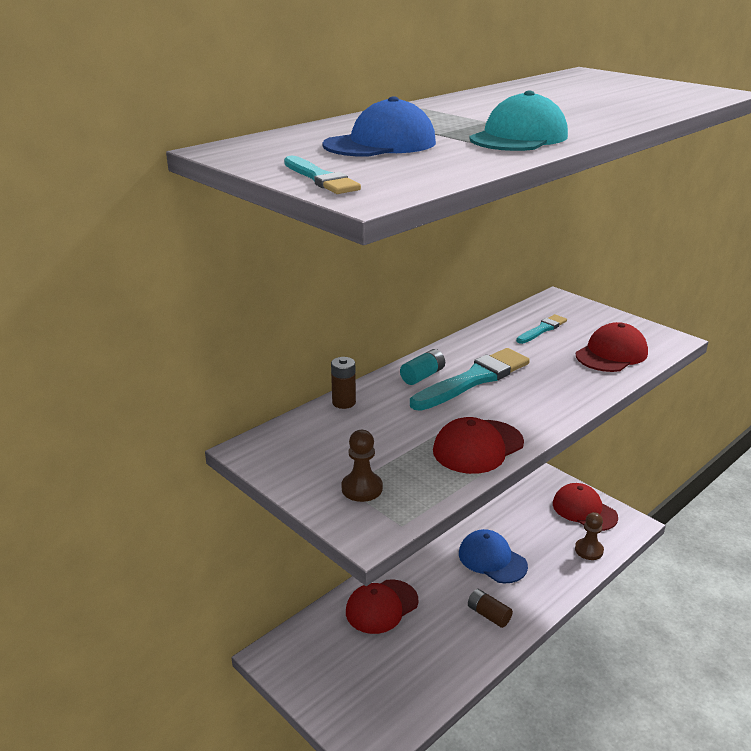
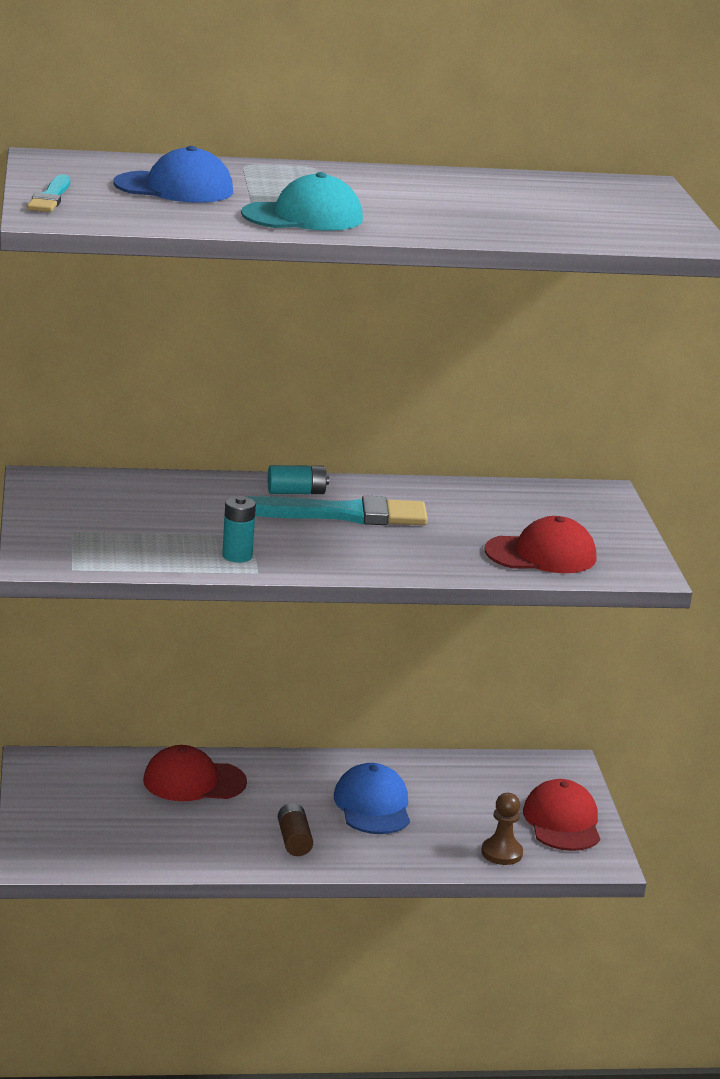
camera: 35 degrees right, 5 degrees down
(344, 402) = (181, 481): brown battery -> none
(362, 488) = (84, 537): brown pawn -> none
(478, 447) = (237, 556): red cap -> turquoise battery
(542, 329) = (513, 508): turquoise brush -> none

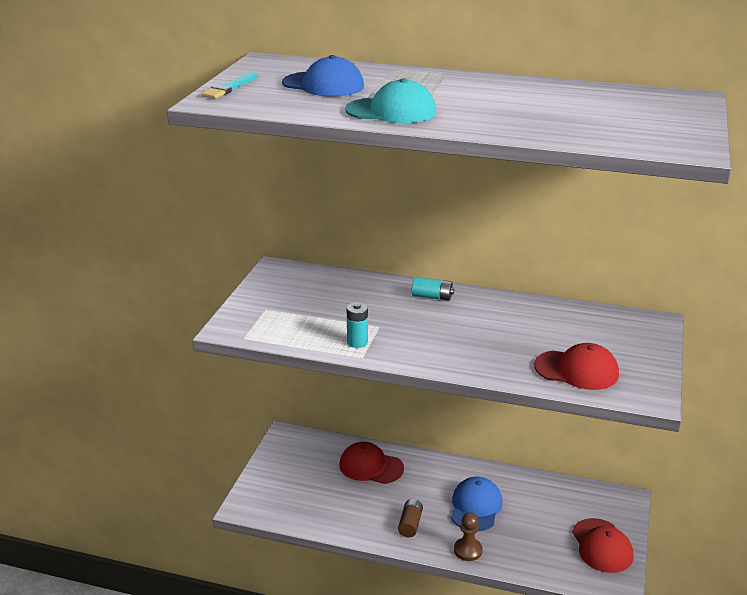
camera: 25 degrees right, 5 degrees up
(341, 514) = (451, 318): turquoise brush -> none
(501, 853) = (546, 563): brown pawn -> brown pawn (468, 550)
(562, 822) = (602, 546): red cap -> red cap turned 150 degrees clockwise

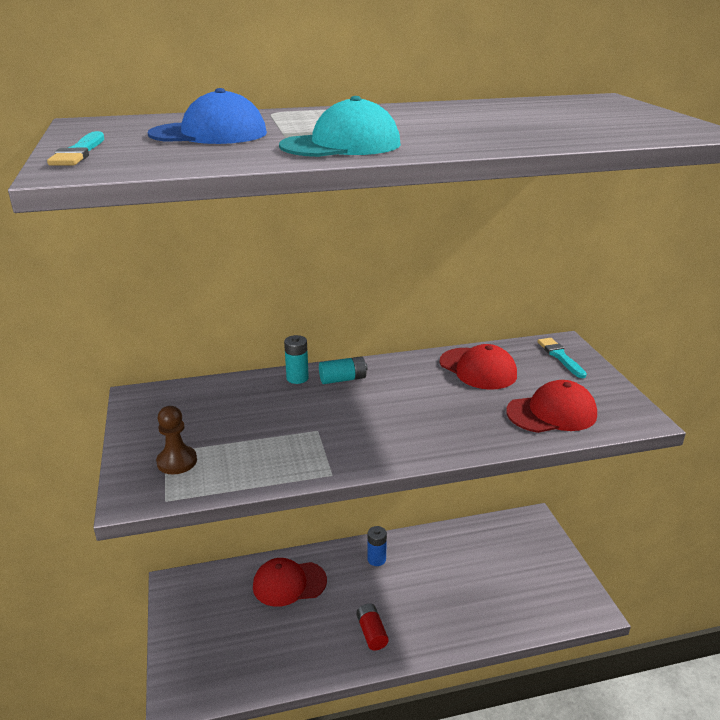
camera: 30 degrees left, 0 degrees up
(357, 342) = (310, 457): turquoise battery -> turquoise battery (297, 378)
(410, 524) = (371, 633): brown battery -> red battery
(454, 476) = (376, 559): none -> blue battery
(468, 550) = (445, 636): brown pawn -> brown pawn (177, 461)
(475, 507) = (419, 584): blue cap -> none
(602, 546) = (551, 575): red cap -> red cap (478, 369)
(640, 331) = (560, 357): none -> turquoise brush

